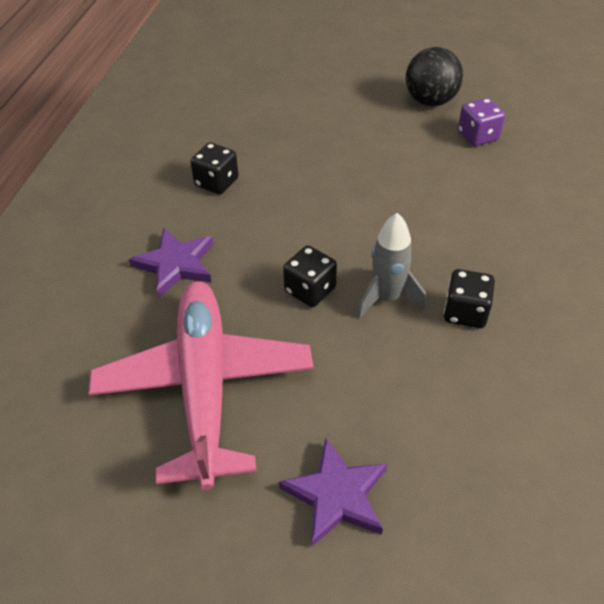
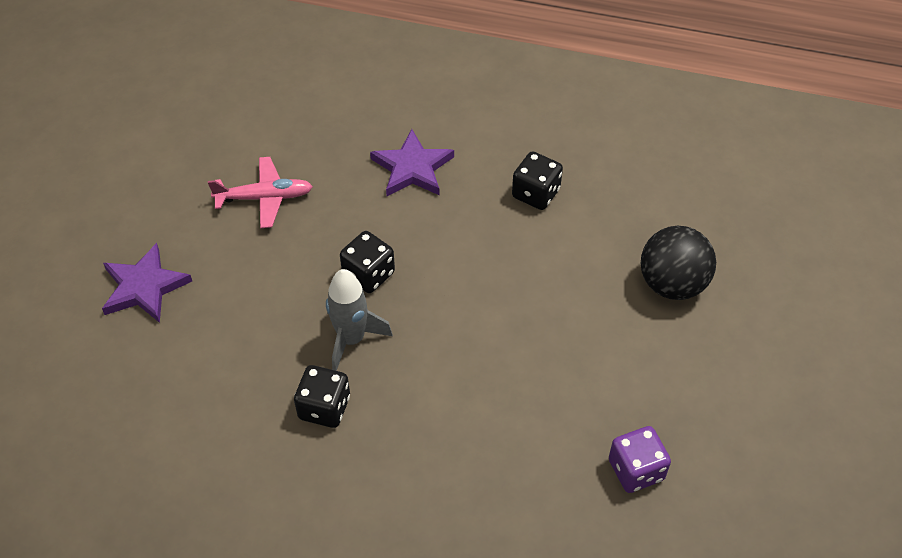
camera: 90 degrees right, 5 degrees up
(204, 386) = (264, 198): pink plane -> pink plane, size x0.48
(430, 101) = (715, 422): black ball -> black ball (672, 284)

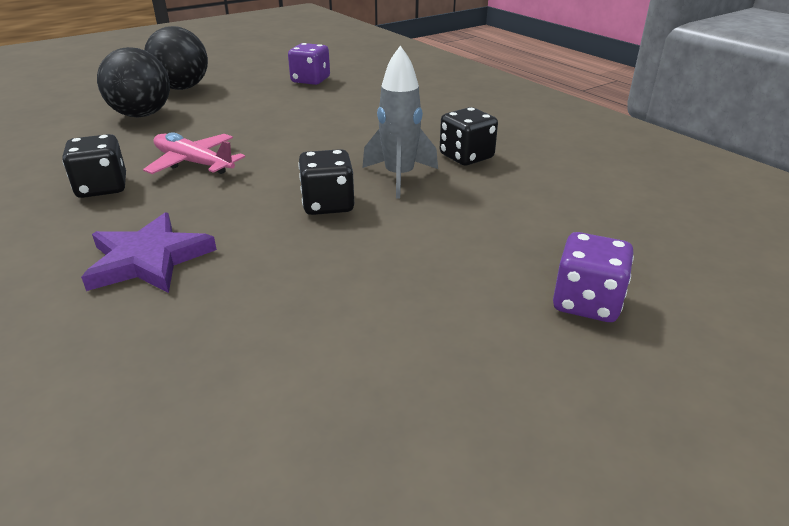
camera: 140 degrees left, 20 degrees down
(144, 287) = (586, 302): purple star -> purple dice
(264, 198) = (344, 320): pink plane -> pink plane (194, 163)
(728, 353) = (182, 88): none -> black ball

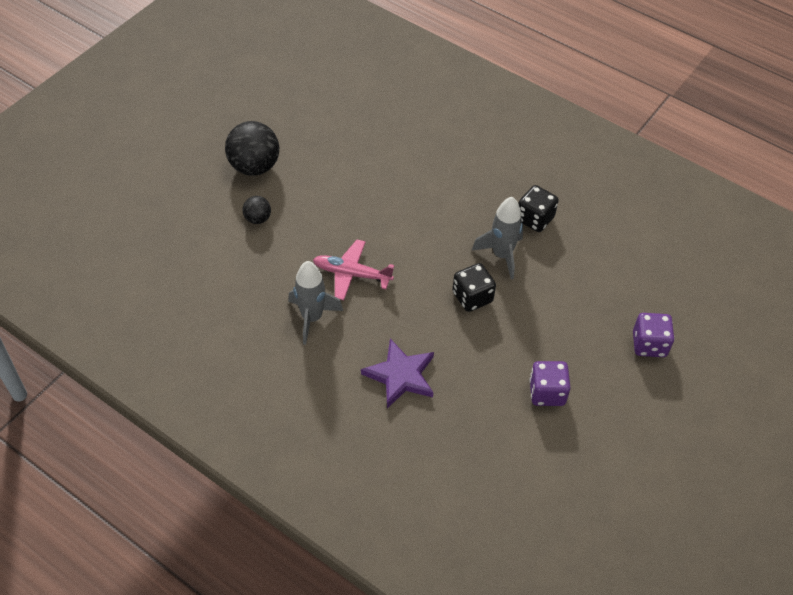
camera: 20 degrees left, 20 degrees up
(102, 187) = (312, 318): black dice -> grey rocket
(142, 115) = (258, 218): black ball -> black ball, size x0.51
(310, 80) = (356, 127): purple dice -> purple dice (547, 392)

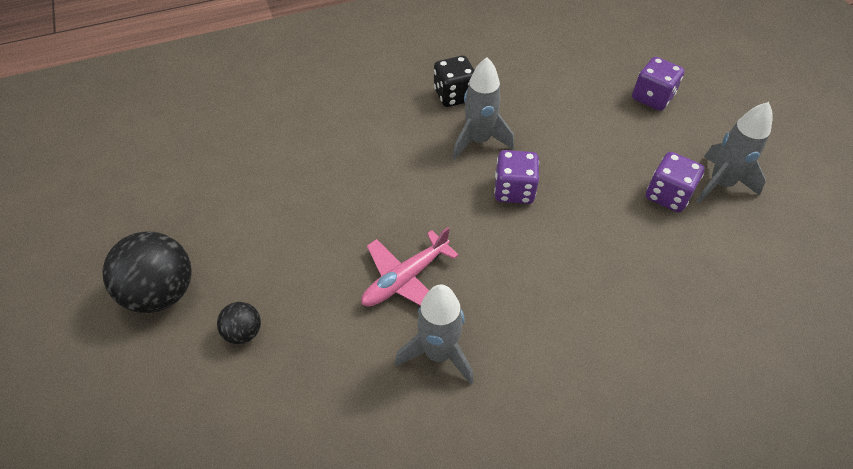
camera: 55 degrees left, 0 degrees up
(401, 375) = (577, 307): purple star -> none
(472, 297) = (514, 190): black dice -> purple dice
(588, 423) = (720, 184): none -> grey rocket

